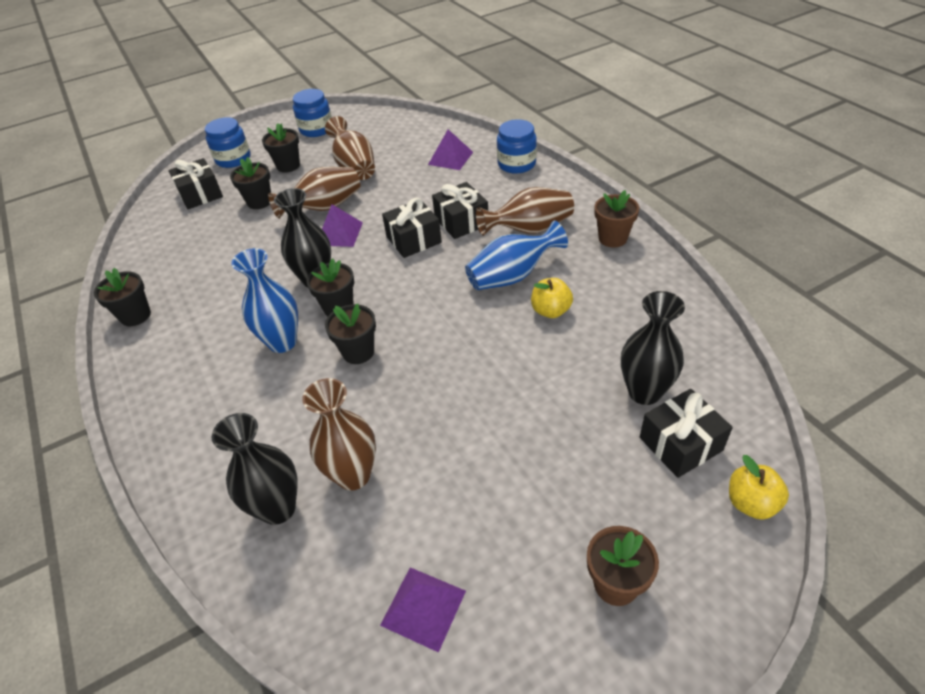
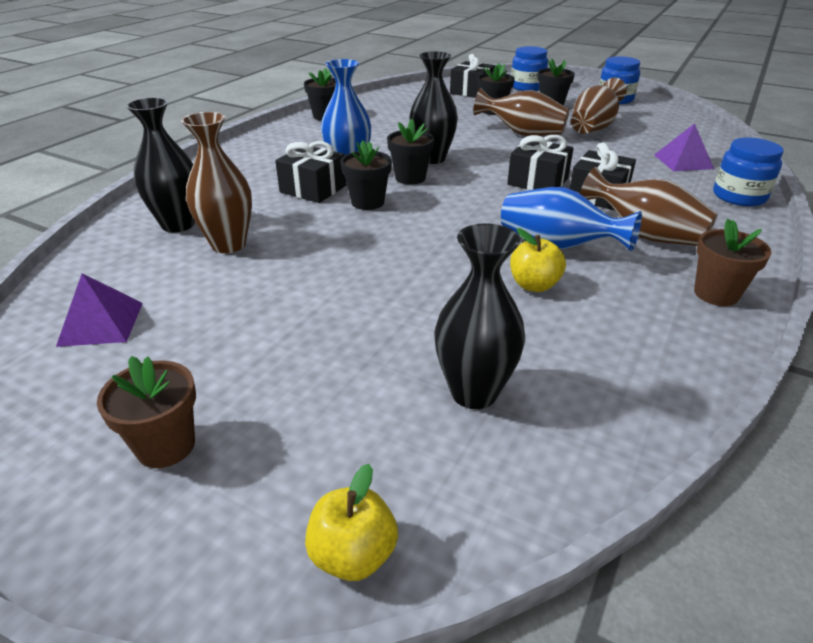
camera: 55 degrees right, 10 degrees down
(339, 233) = (499, 149): purple pyramid -> none
(680, 444) = (411, 449): black gift -> black gift (313, 189)

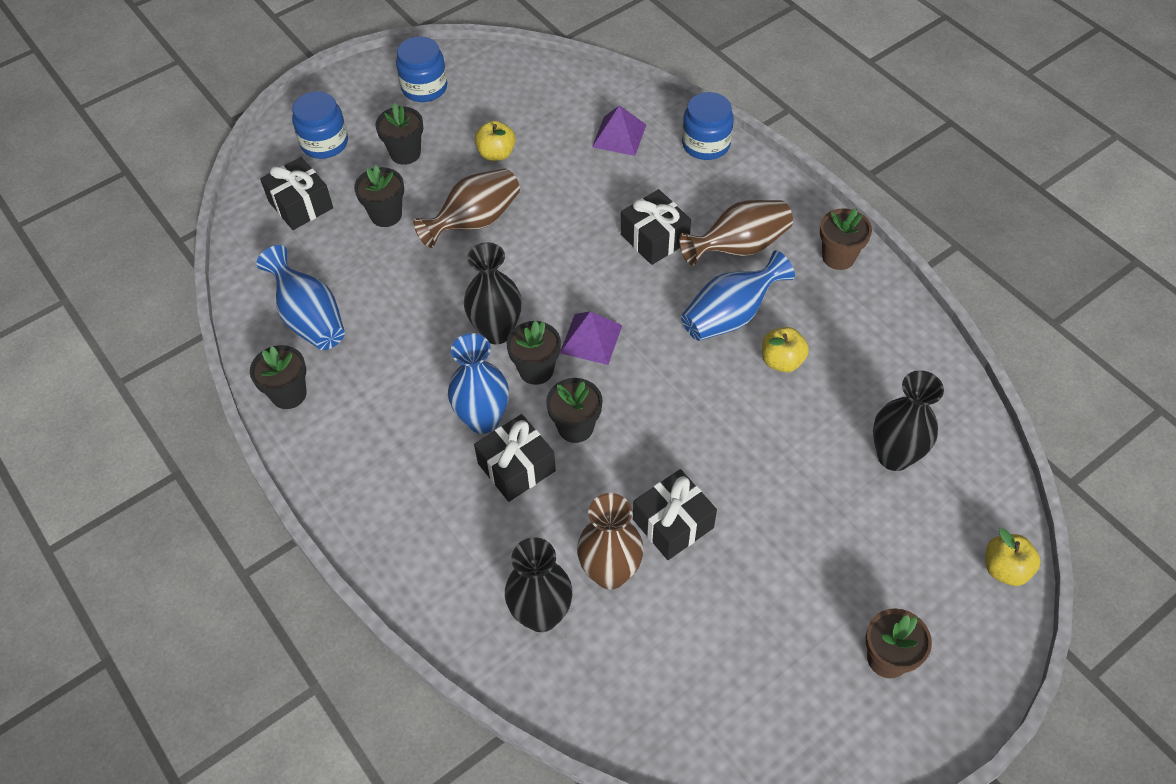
camera: 65 degrees left, 20 degrees up
(101, 324) = (713, 698): purple pyramid -> purple pyramid (591, 339)
(387, 110) = (310, 318): none -> blue vase
(538, 181) = (602, 268): black gift -> black gift (673, 523)
(593, 128) = (496, 154): brown vase -> yellow apple

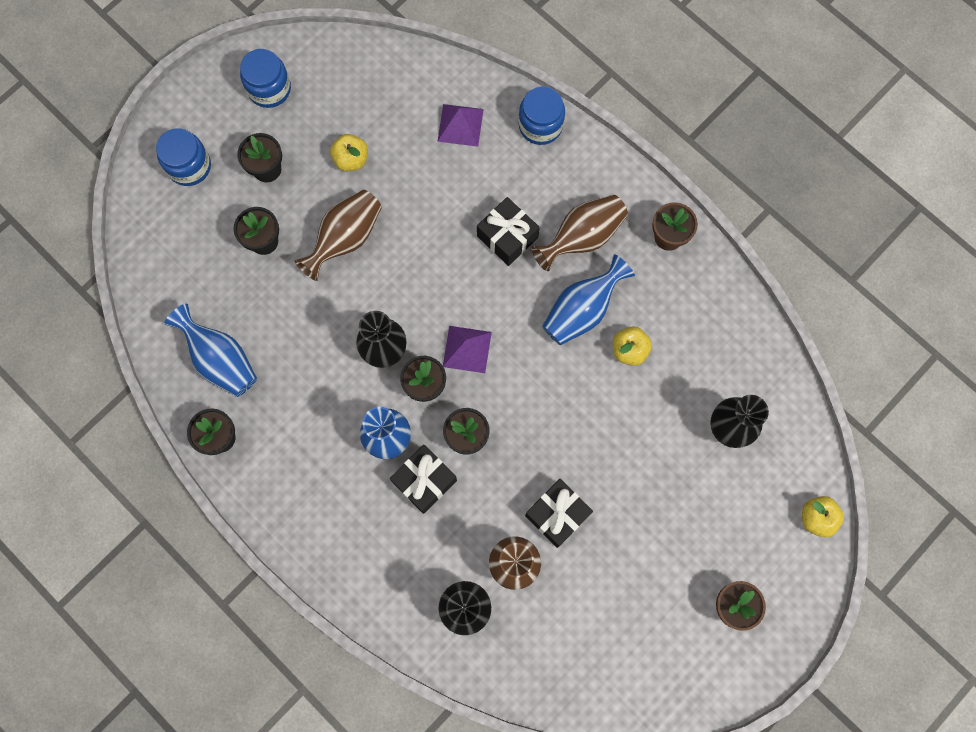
camera: 10 degrees left, 20 degrees up
(300, 205) = (183, 239): black gift -> none

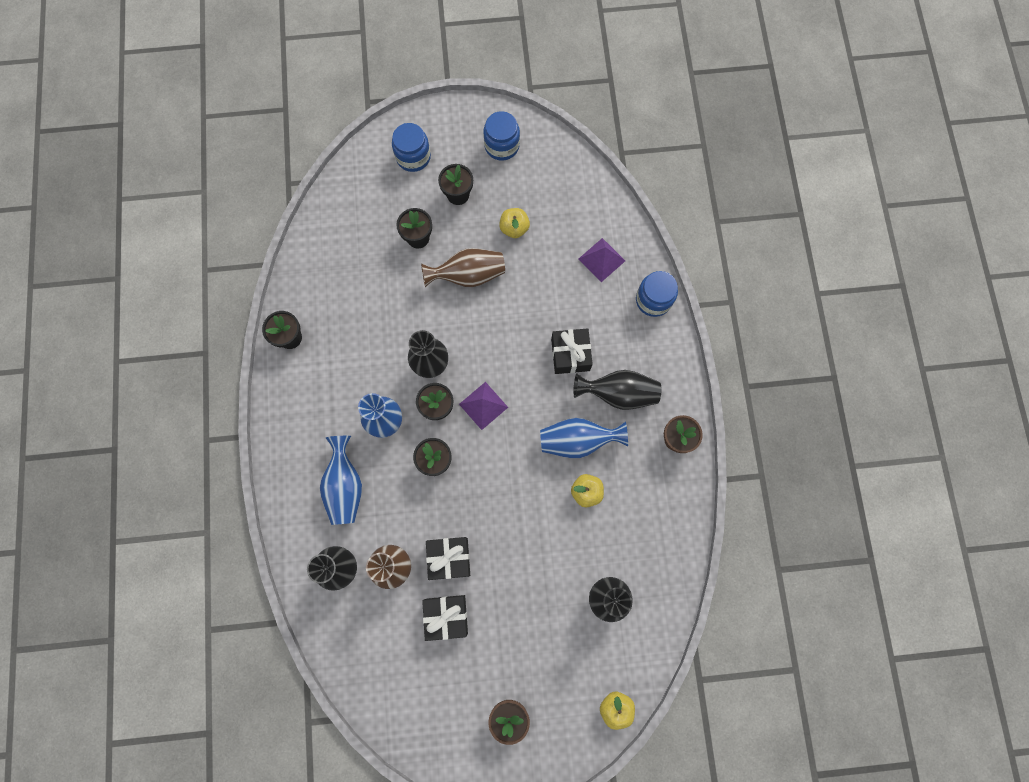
camera: 40 degrees right, 0 degrees up
(220, 360) = (330, 290): blue vase -> blue vase (345, 486)
(424, 481) = (386, 466): black gift -> black gift (446, 616)
(582, 237) = (618, 393): brown vase -> black vase

